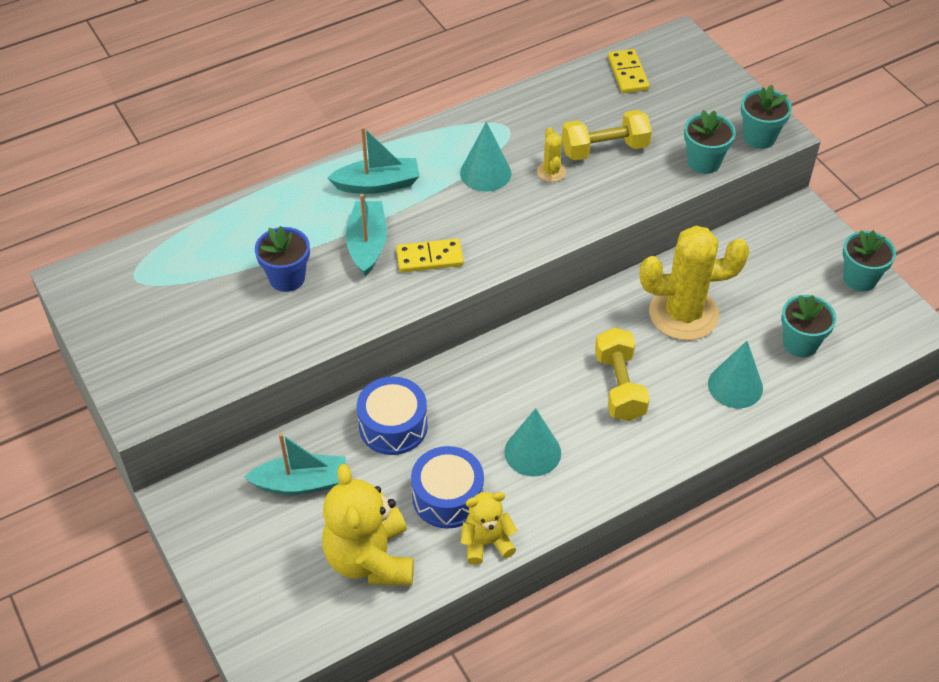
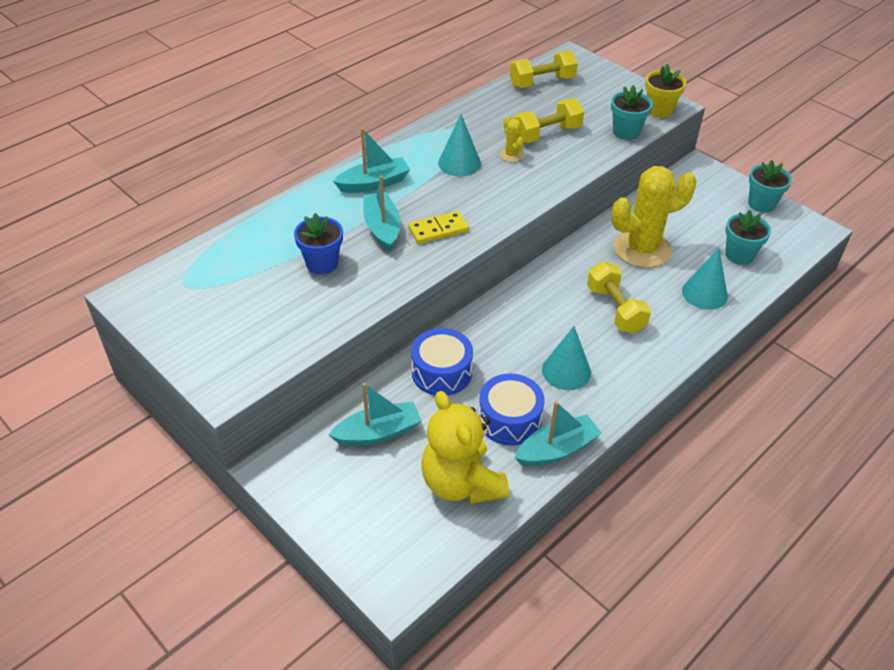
camera: 15 degrees left, 5 degrees down
(486, 543) = (557, 449): yellow teddy bear -> turquoise boat
(628, 73) = (542, 82): yellow domino -> yellow dumbbell
(759, 137) = (659, 110): turquoise flower pot -> yellow flower pot

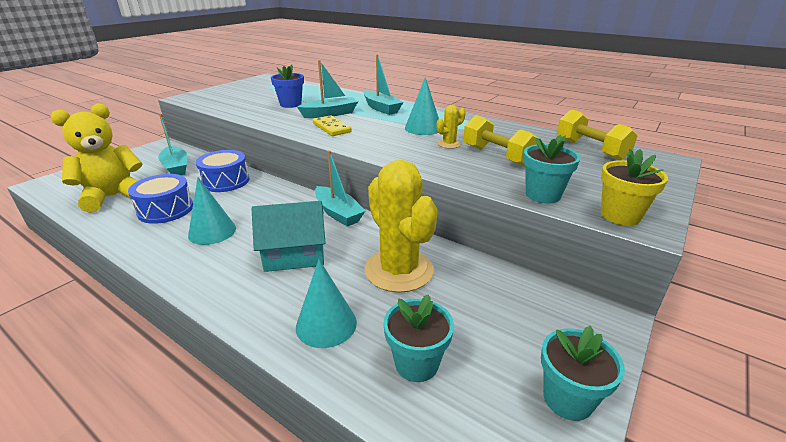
camera: 80 degrees right, 15 degrees down
(557, 449) = (121, 232): turquoise boat -> turquoise boat (338, 213)
(615, 309) = (294, 255): yellow dumbbell -> turquoise house

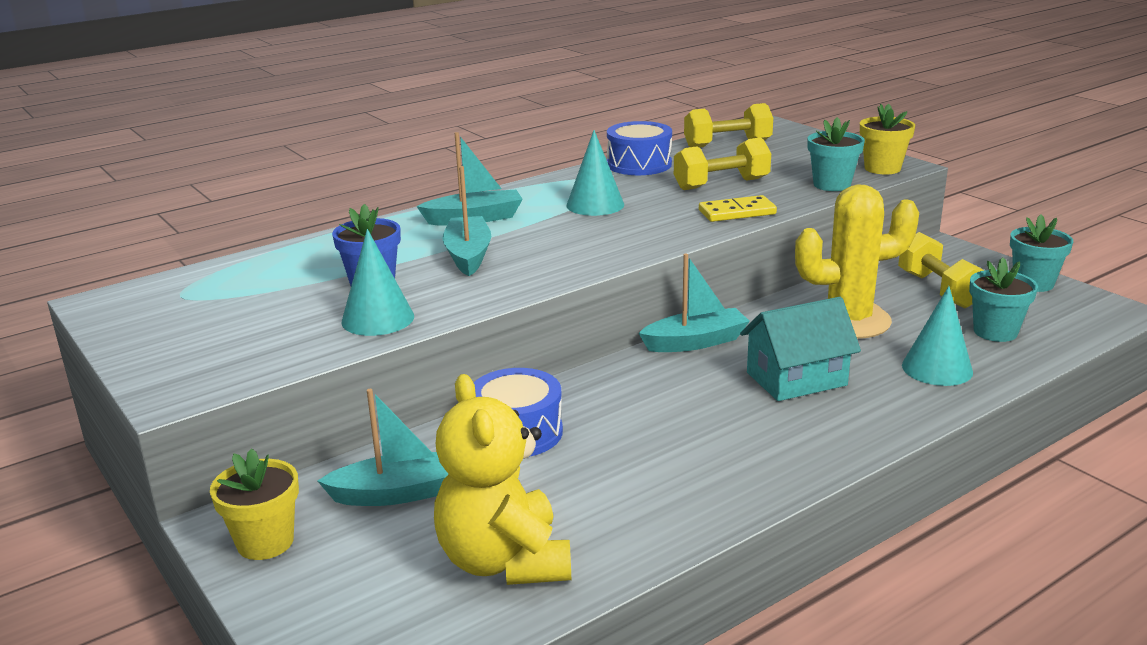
camera: 70 degrees left, 5 degrees down
(147, 153) = (265, 542): none -> yellow flower pot
(166, 210) = (603, 490): blue drum -> blue drum (639, 164)
(212, 231) = (706, 441): turquoise cone -> turquoise cone (378, 319)
(294, 255) = (796, 379): turquoise house -> turquoise house turned 60 degrees clockwise
(331, 128) = (544, 259): yellow domino -> yellow domino (737, 212)
(449, 144) = (668, 200): yellow cactus -> none
(494, 319) = (938, 290): none -> yellow dumbbell

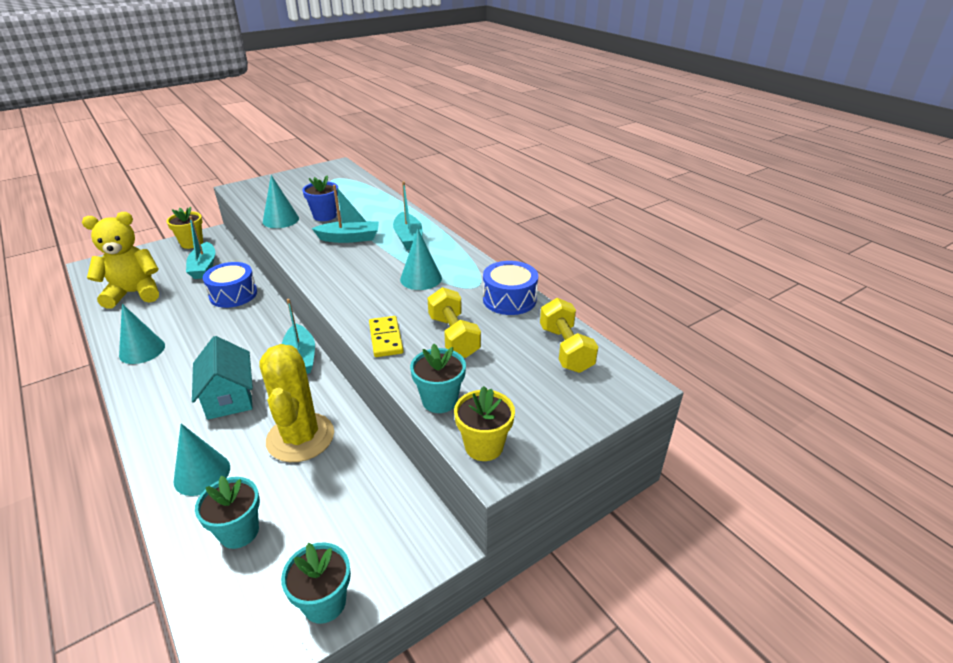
camera: 90 degrees right, 10 degrees up
(707, 487) = (142, 350): none -> turquoise cone
(938, 290) = (335, 512): yellow dumbbell -> none

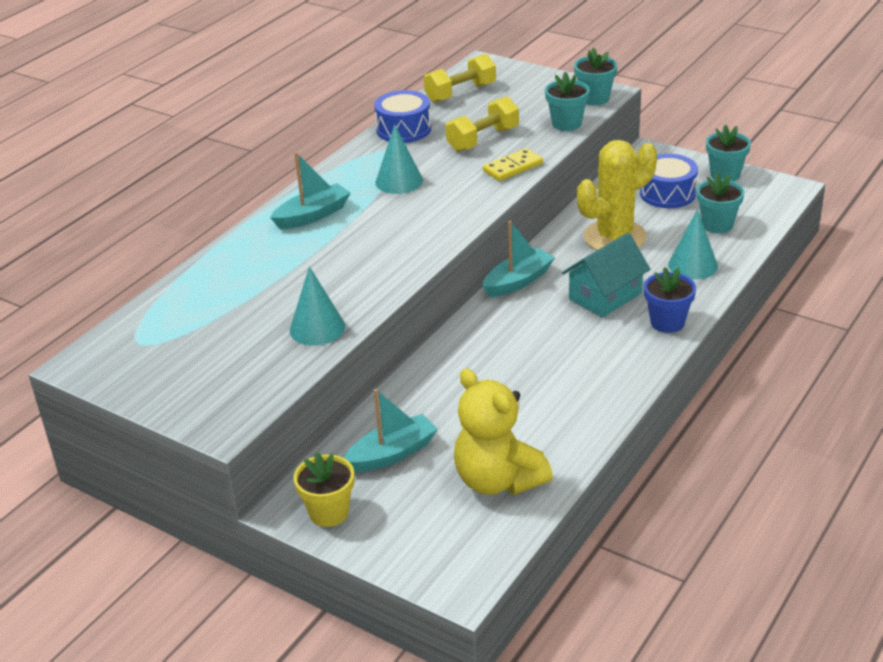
camera: 110 degrees left, 0 degrees up
(142, 350) = (593, 394): turquoise cone -> none
(233, 294) = (440, 387): blue drum -> blue drum (667, 193)
(325, 216) = (284, 297): blue flower pot -> blue flower pot (667, 322)
(349, 238) = (337, 254): turquoise boat -> none
(484, 446) = (594, 98): yellow flower pot -> turquoise flower pot

